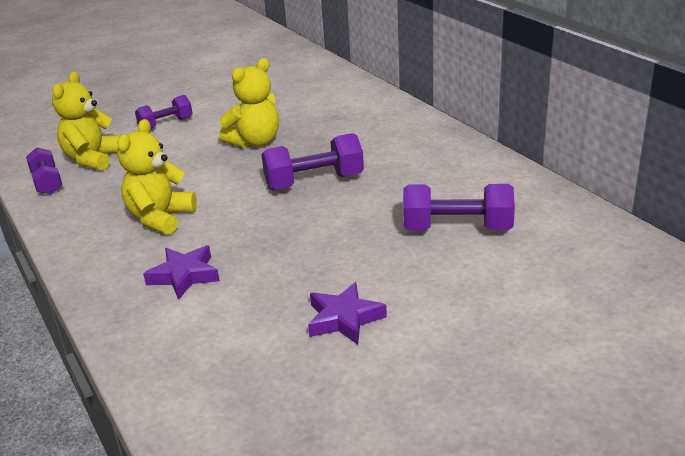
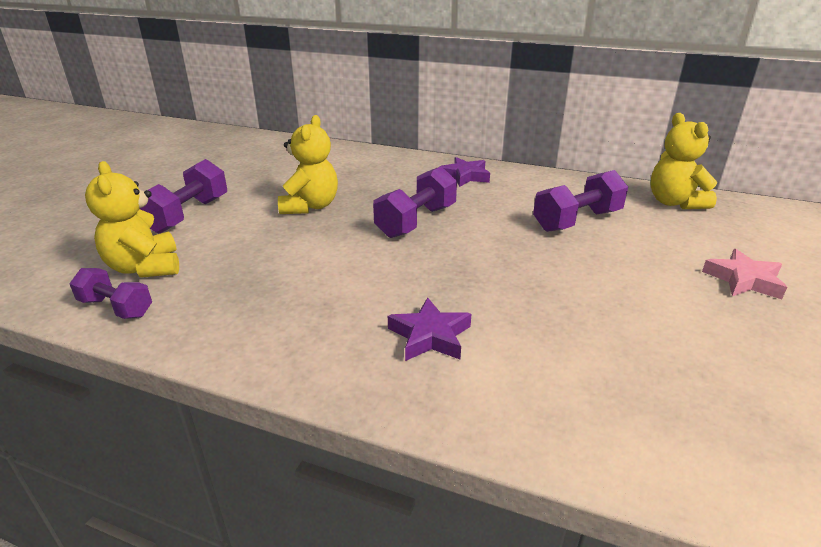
camera: 40 degrees left, 0 degrees up
(160, 218) = (318, 295): yellow teddy bear -> yellow teddy bear (674, 203)
(166, 124) = (188, 215): purple dumbbell -> purple dumbbell, size x1.55
(344, 319) = (619, 312): purple star -> purple star (465, 176)
(513, 343) = (743, 280): none -> pink star

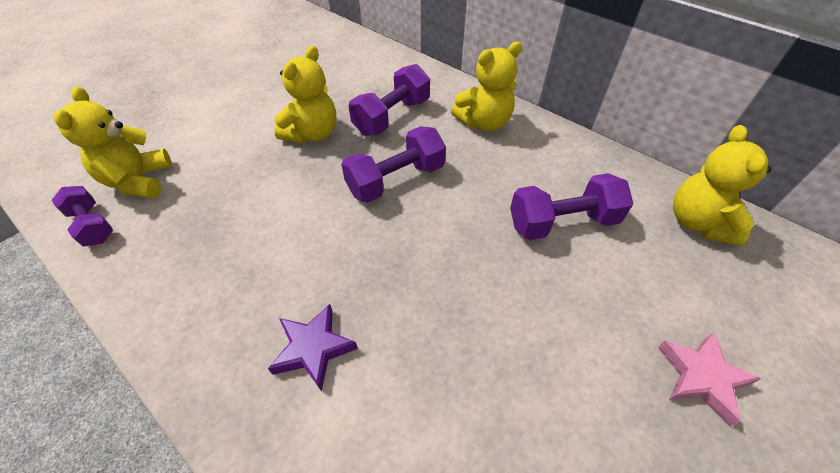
camera: 20 degrees right, 20 degrees up
(188, 215) = (207, 120): purple dumbbell -> purple dumbbell (392, 117)
(465, 176) = (484, 123): purple star -> yellow teddy bear

